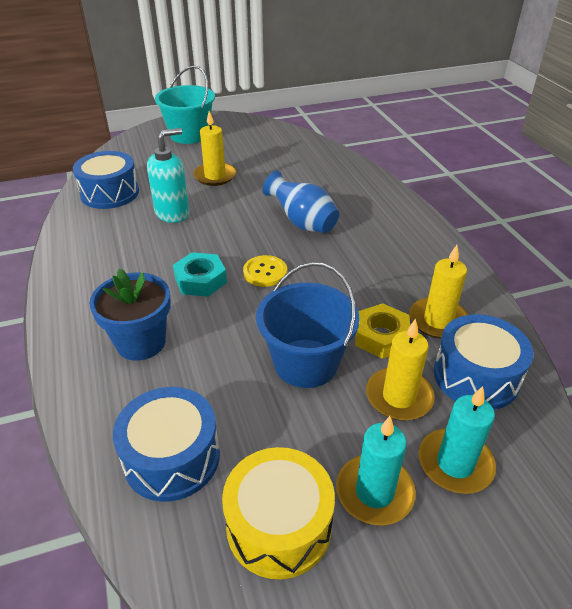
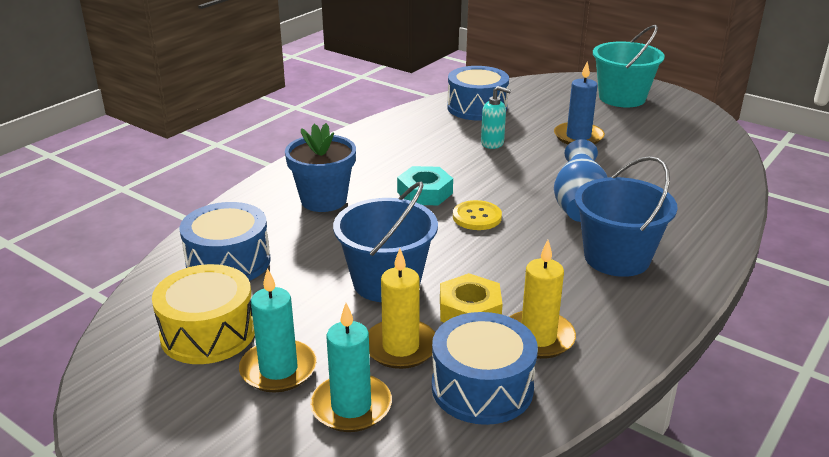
camera: 55 degrees right, 10 degrees down
(173, 213) = (492, 143): turquoise soap dispenser -> turquoise soap dispenser, size x0.65
(215, 176) = (578, 137): yellow candle -> blue candle
(377, 241) = (616, 258): none -> blue bucket

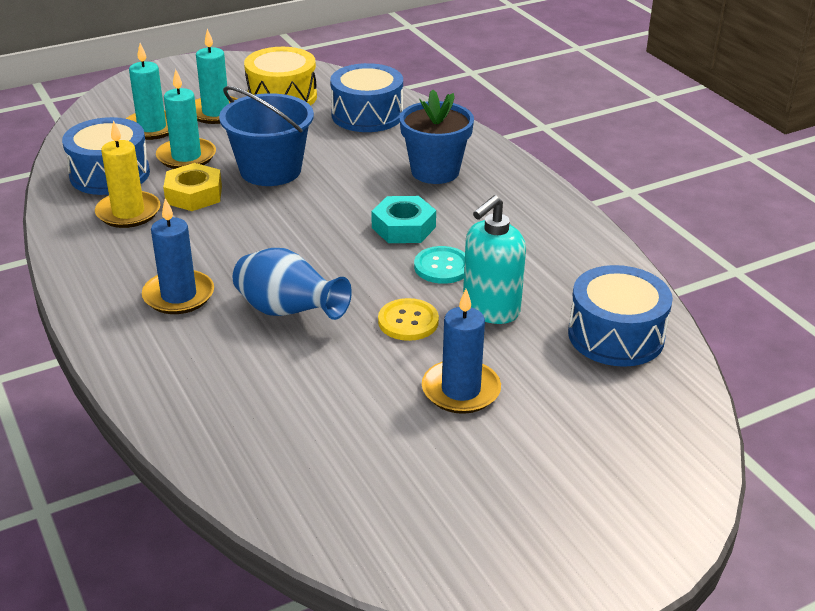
camera: 115 degrees right, 5 degrees up
(400, 347) = (186, 157): yellow candle -> turquoise candle
(462, 167) = (442, 267): none -> turquoise button
(477, 217) = (328, 242): yellow button -> yellow button (408, 321)
(492, 143) = (490, 309): turquoise soap dispenser -> turquoise soap dispenser, size x1.53
(616, 258) = (178, 295): blue bucket -> blue candle
(622, 98) = (577, 509): turquoise bucket -> none

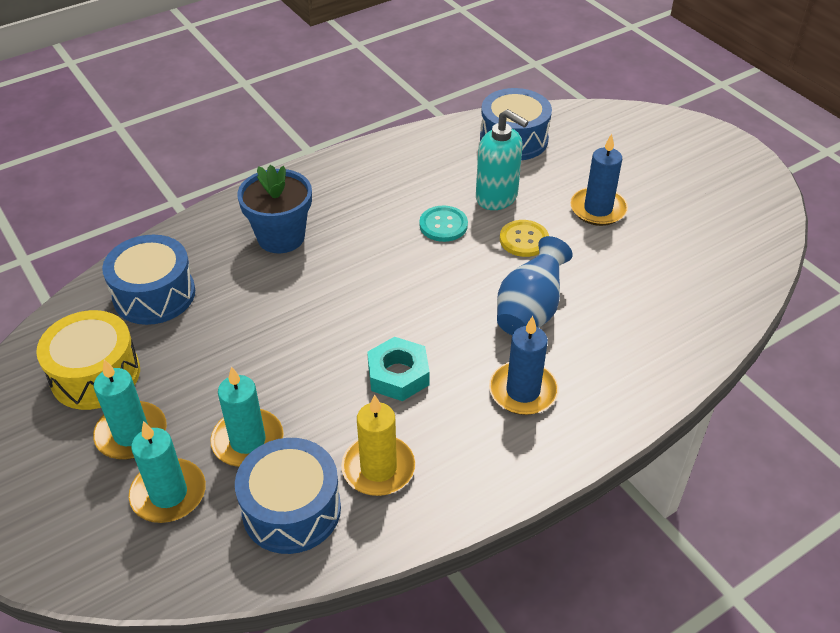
camera: 95 degrees left, 10 degrees up
(194, 195) = (335, 416): yellow nut -> none
(270, 170) = (280, 359): blue bucket -> none
(403, 227) = (384, 251): turquoise nut -> turquoise nut (398, 375)

